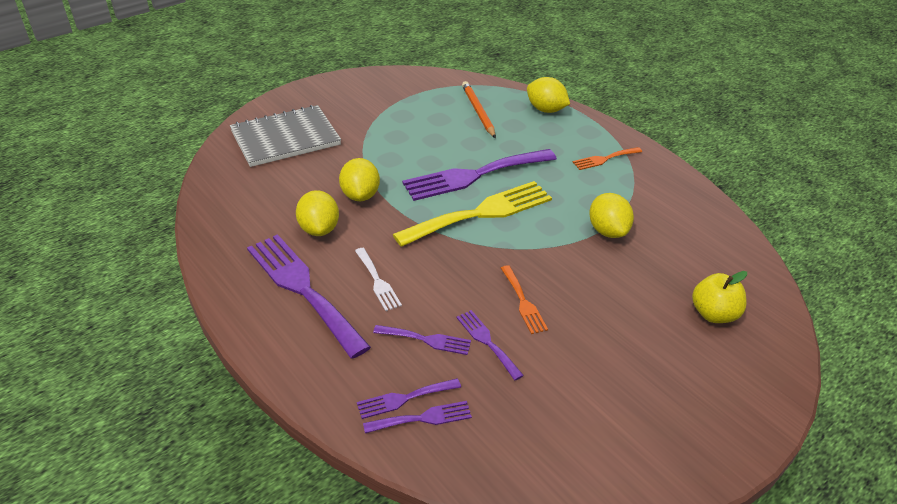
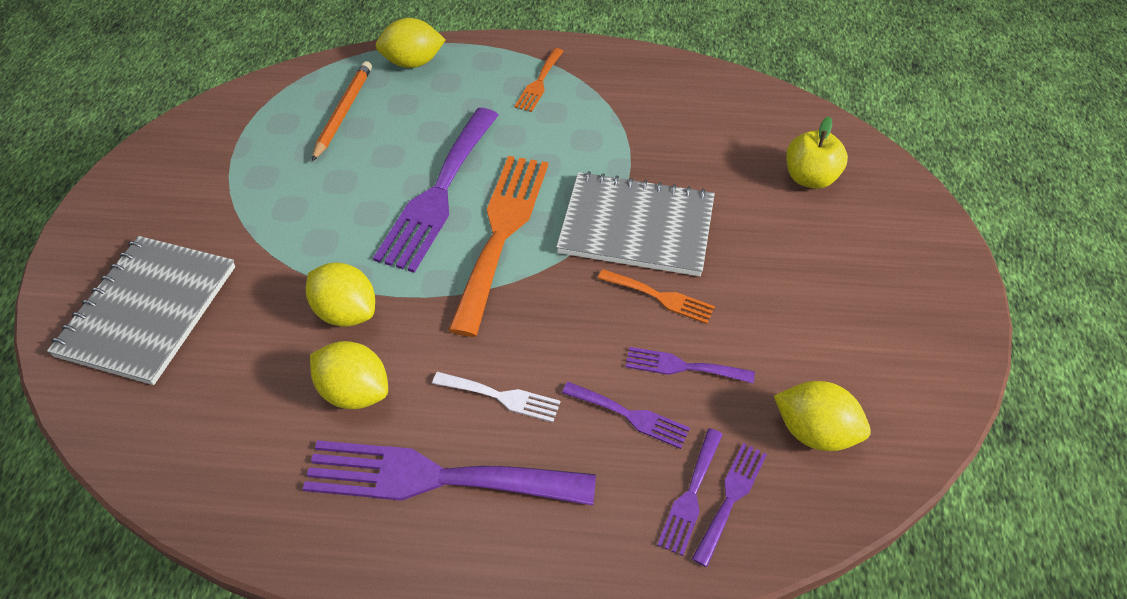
camera: 45 degrees left, 10 degrees up
(426, 340) = (630, 416): purple fork -> purple fork turned 60 degrees clockwise
(478, 111) = (343, 112): orange pencil -> orange pencil turned 75 degrees clockwise
(481, 213) = (501, 232): yellow fork -> orange fork
(559, 261) = (636, 226): none -> grey notebook
(607, 231) = (636, 161): yellow lemon -> yellow lemon (814, 432)

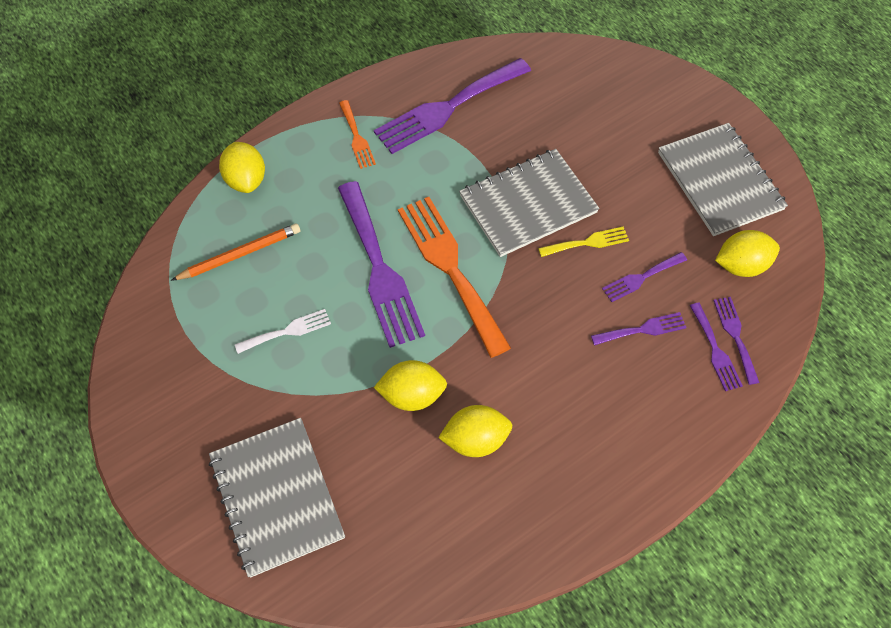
camera: 40 degrees left, 10 degrees up
(343, 112) = (240, 254): orange pencil -> orange pencil turned 90 degrees clockwise
(413, 63) = (246, 180): yellow lemon -> yellow lemon turned 60 degrees counterclockwise
(435, 478) = (577, 450): purple fork -> purple fork (447, 108)
(501, 397) = (563, 374): white fork -> white fork (287, 331)
(660, 297) = (587, 242): orange fork -> yellow fork
(809, 178) = (595, 99): yellow apple -> none
(876, 334) = (719, 181): none -> grey notebook

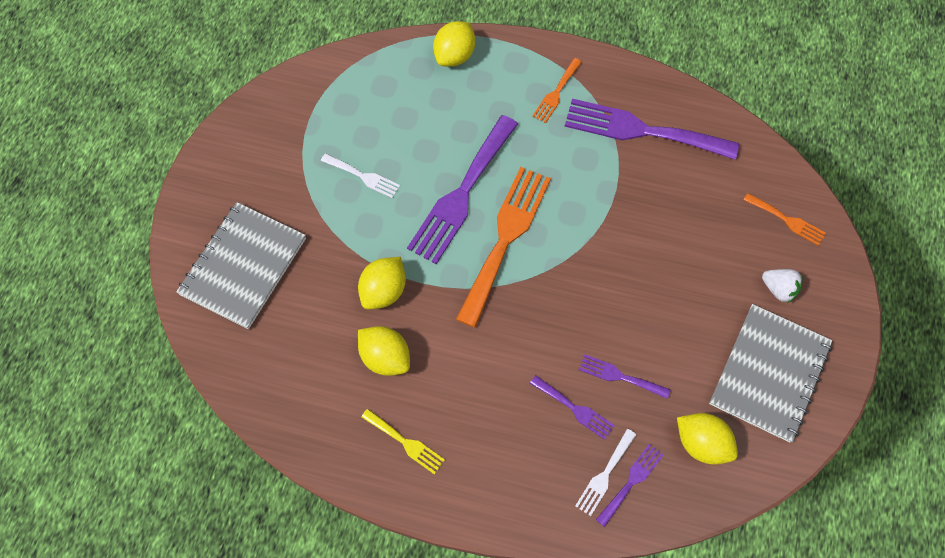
camera: 50 degrees right, 5 degrees up
(240, 254) = (394, 100): orange pencil -> none
(412, 395) = (384, 291): yellow lemon -> yellow lemon turned 75 degrees clockwise
(528, 204) = (609, 249): grey notebook -> none
(587, 242) = (615, 315): yellow fork -> yellow fork (405, 442)
(608, 79) = (787, 220): none -> orange fork
(658, 125) = (778, 289): none -> white strawberry
(715, 350) = (604, 475): purple fork -> white fork

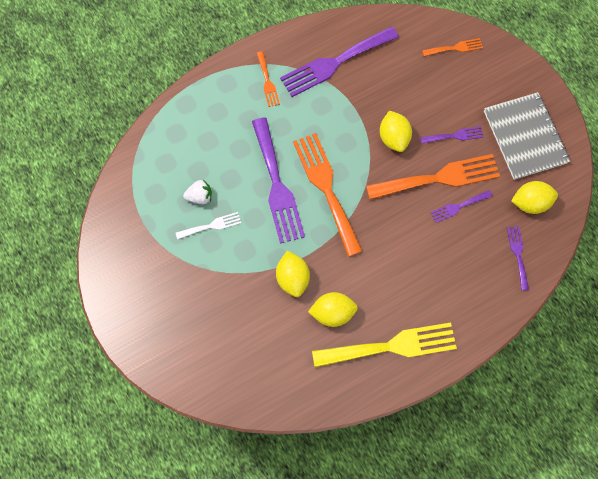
camera: 45 degrees left, 5 degrees up
(243, 266) = (199, 340): grey notebook -> none
(405, 442) = (391, 346): yellow fork -> yellow fork, size x2.08
(454, 55) = (187, 109): yellow lemon -> yellow lemon (393, 138)
(575, 409) = (454, 245): purple fork -> purple fork (454, 136)
(604, 475) = (502, 264): white fork -> none
(629, 330) = (439, 178): none -> orange fork
(778, 289) = (486, 88): white strawberry -> white strawberry (200, 197)

